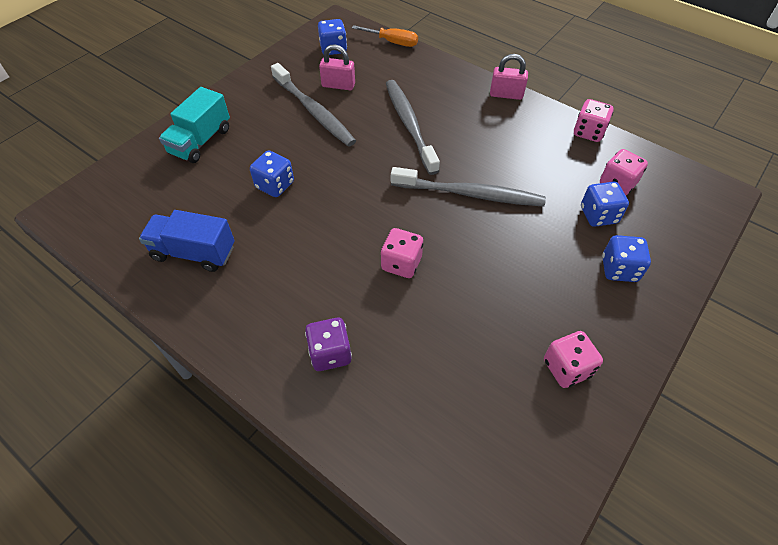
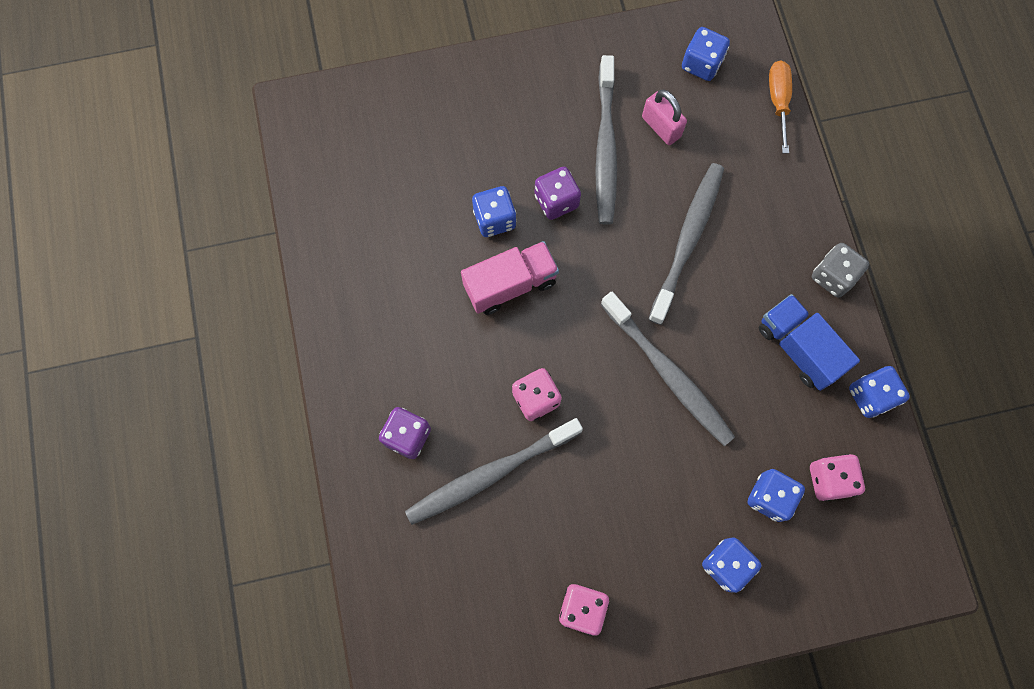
camera: 40 degrees right, 20 degrees up
(194, 252) = (372, 245): blue truck -> blue truck (798, 348)
(200, 141) = (466, 108): turquoise truck -> none
(308, 153) = (556, 201): none -> purple dice
(320, 212) = (510, 284): none -> pink truck
(393, 42) = (778, 101): orange screwdriver -> orange screwdriver turned 150 degrees counterclockwise
(415, 332) = (489, 474): none -> grey toothbrush
(506, 94) = (833, 276): pink padlock -> grey dice
(588, 132) = (870, 396): pink dice -> blue dice

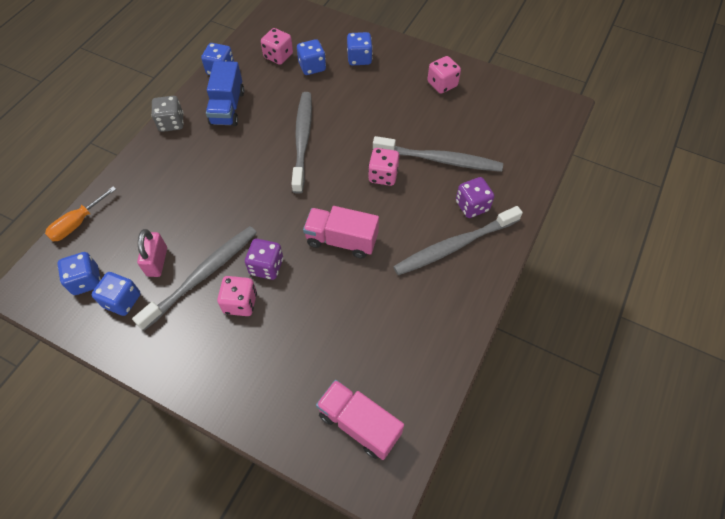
camera: 140 degrees left, 15 degrees down
(350, 135) = (359, 424): none -> pink truck
(494, 219) = (314, 284): blue dice -> blue dice (122, 300)
(545, 151) = (240, 303): none -> pink dice
(688, 240) = (219, 190): grey toothbrush -> grey toothbrush (454, 246)

